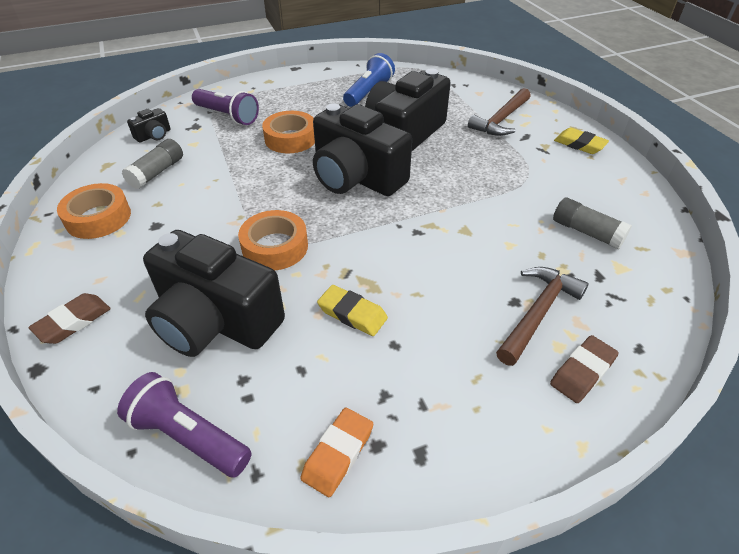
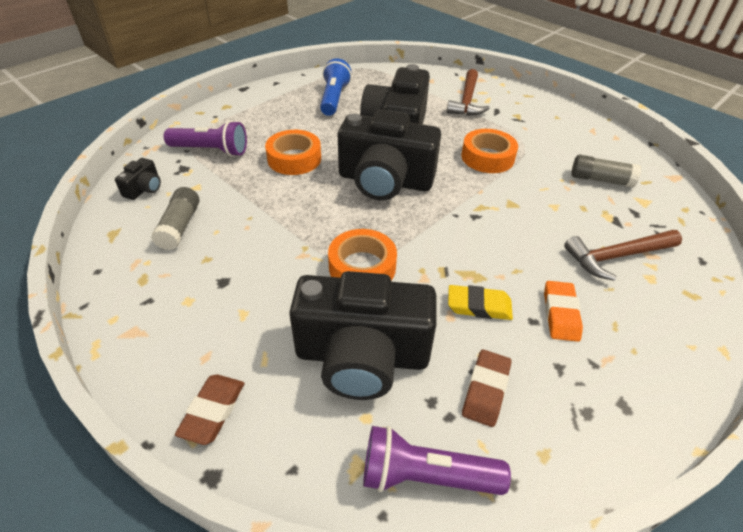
camera: 25 degrees left, 0 degrees up
(98, 218) = (150, 292): orange tape -> orange tape (487, 157)
(338, 454) = (563, 433): orange eraser -> orange eraser (560, 314)
(537, 313) = (617, 256): brown hammer -> brown hammer turned 120 degrees counterclockwise
(579, 144) = (541, 109): yellow eraser -> none
(582, 372) = (681, 292): brown eraser -> brown eraser (485, 390)

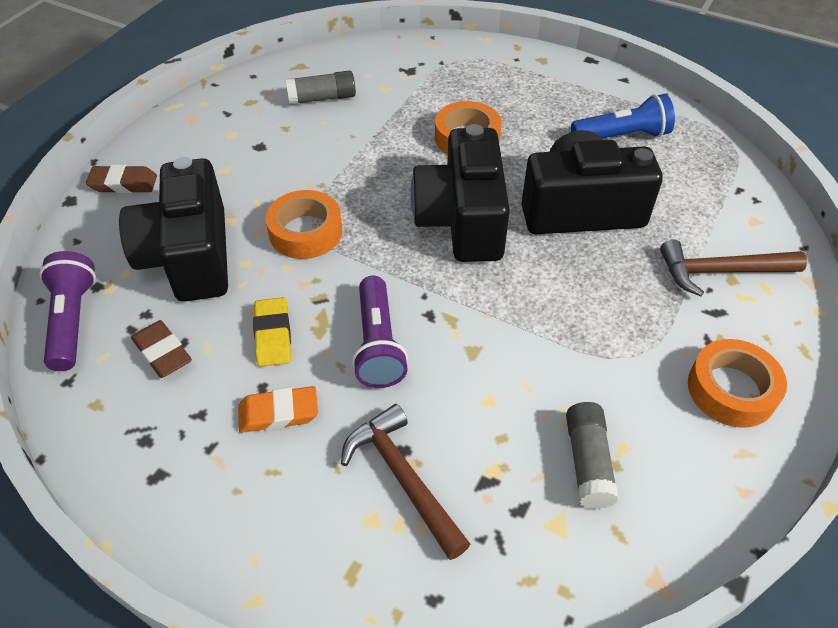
camera: 75 degrees right, 5 degrees up
(144, 189) = (367, 59): black camera -> none
(211, 150) = (449, 77): purple flashlight -> purple flashlight (378, 344)
(485, 390) = (162, 352): brown eraser -> brown eraser turned 45 degrees clockwise
(487, 157) = (571, 313): orange tape -> orange tape (731, 390)

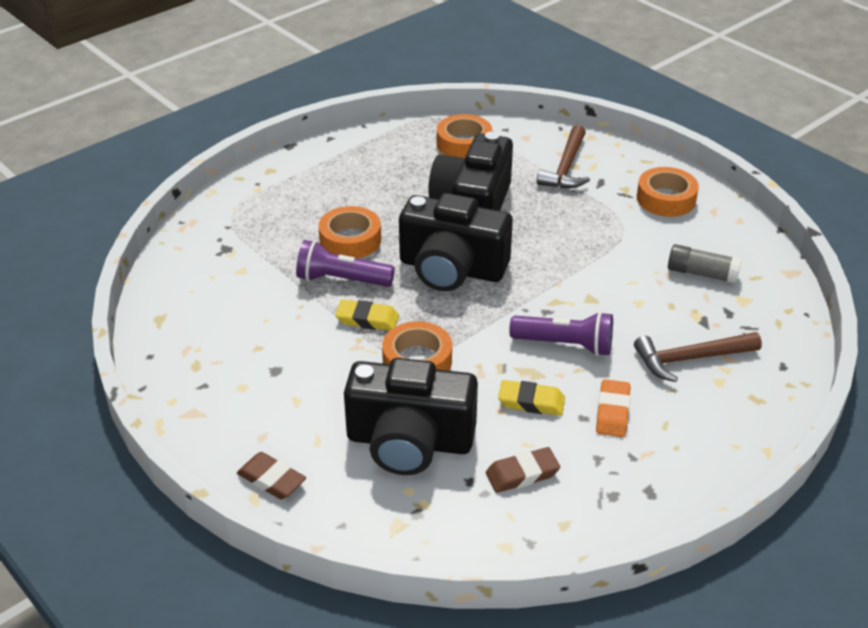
camera: 70 degrees left, 10 degrees down
(72, 321) = (456, 534): purple flashlight -> purple flashlight (341, 280)
(123, 183) = (271, 479): brown eraser -> brown eraser turned 75 degrees counterclockwise
(322, 98) = (228, 314): grey glue stick -> none
(352, 182) = (367, 319): none -> yellow eraser
(622, 136) = (401, 162): blue flashlight -> none
(695, 173) = (464, 144): none -> orange tape

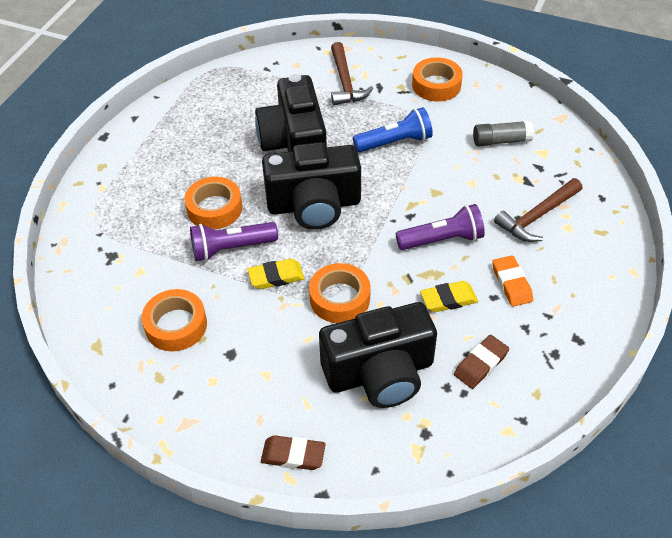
camera: 25 degrees left, 10 degrees up
(464, 144) = (251, 87): orange tape -> orange tape (176, 325)
(579, 238) = (395, 142): none -> blue flashlight

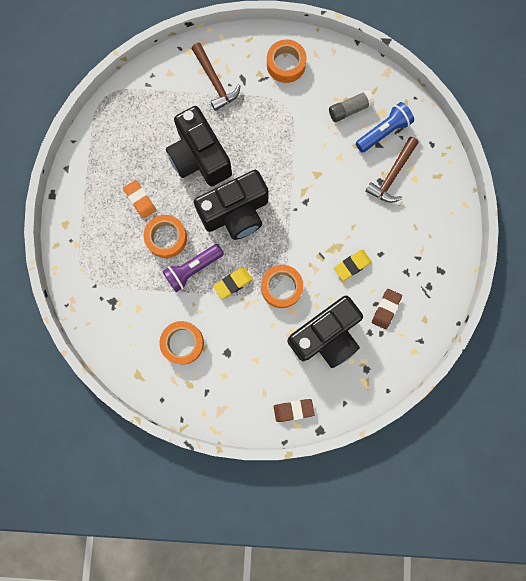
camera: 20 degrees left, 30 degrees up
(395, 142) = (273, 134): blue flashlight -> blue flashlight (383, 132)
(442, 239) = (333, 216): purple flashlight -> none
(511, 283) = (389, 239): orange eraser -> orange eraser (140, 200)

